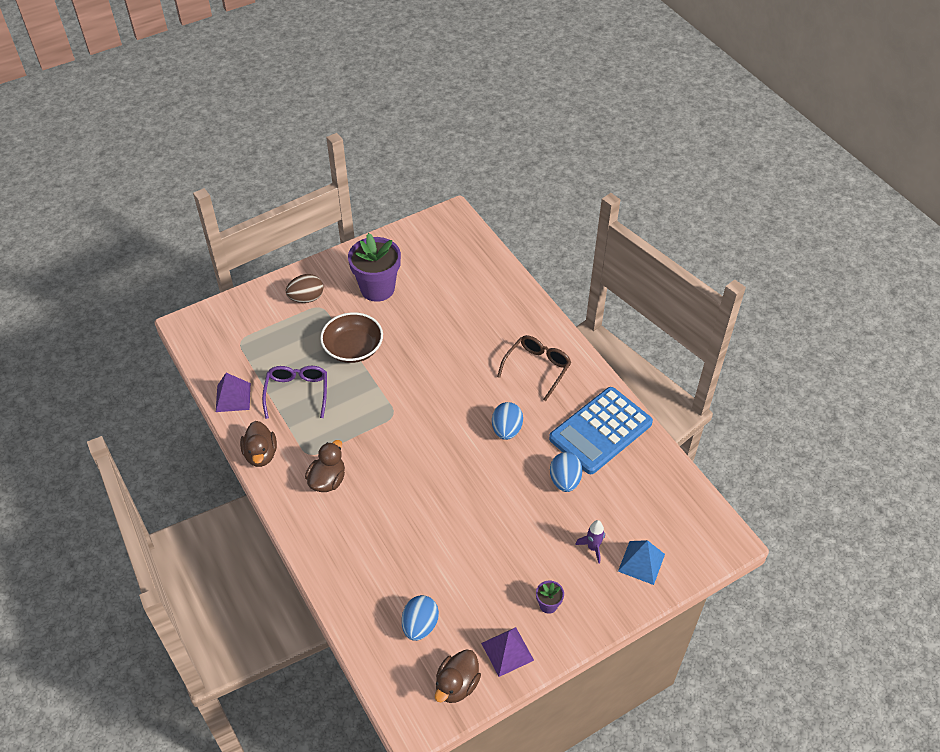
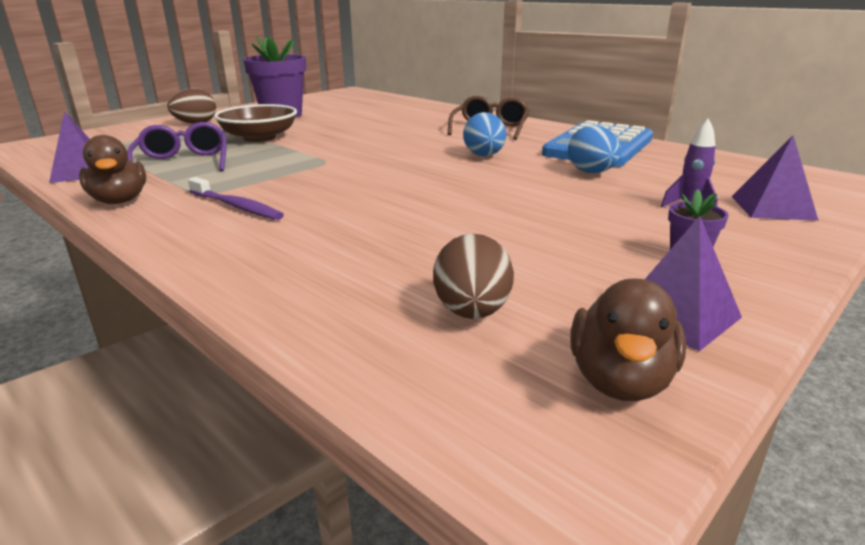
camera: 15 degrees left, 25 degrees down
(327, 480) = (236, 206): brown duck -> purple toothbrush
(420, 625) = (472, 312): blue egg -> brown egg
(641, 562) = (772, 208): blue pyramid -> purple pyramid

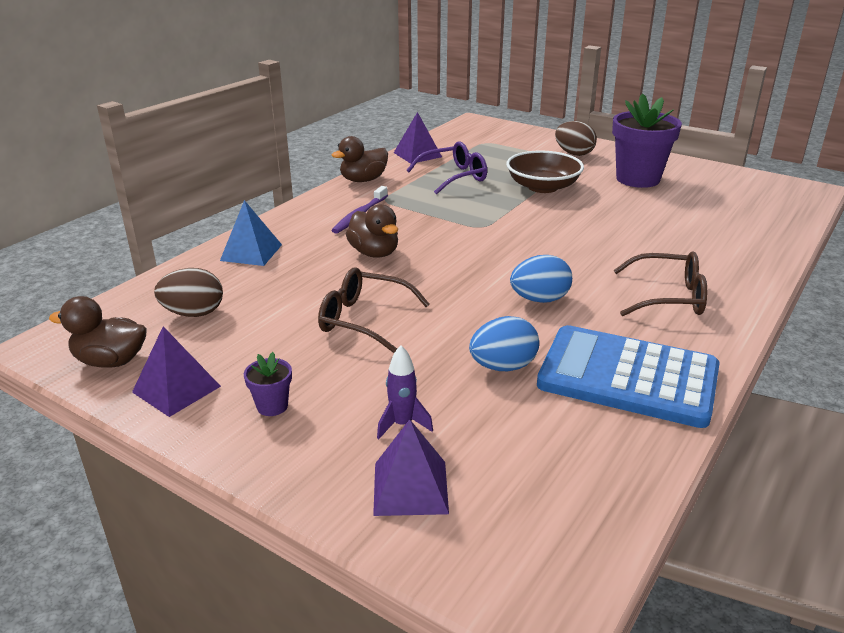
camera: 80 degrees right, 5 degrees up
(290, 273) = (251, 252): none -> blue pyramid
(353, 203) = (374, 253): none -> brown duck
(508, 213) = (363, 319): none -> brown glasses

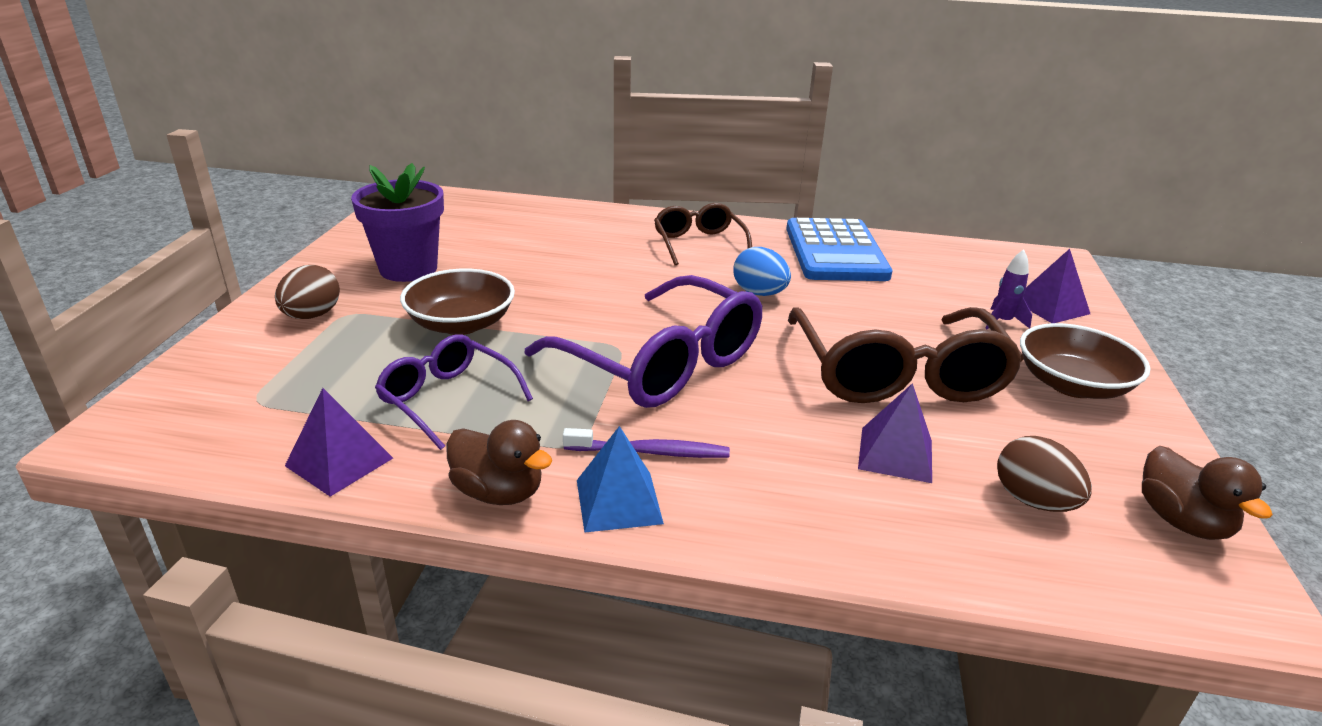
camera: 115 degrees left, 0 degrees up
(176, 389) = (1137, 448): purple pyramid -> purple pyramid (895, 454)
(251, 252) = (851, 519): blue pyramid -> blue pyramid (618, 501)
(272, 406) = (1072, 384): purple flower pot -> brown bowl
(363, 319) = (897, 375): brown glasses -> brown glasses, size x1.76
(374, 253) = (754, 406): brown duck -> none
(449, 236) = (662, 363): none -> purple glasses
(503, 366) = (881, 295): blue egg -> none

